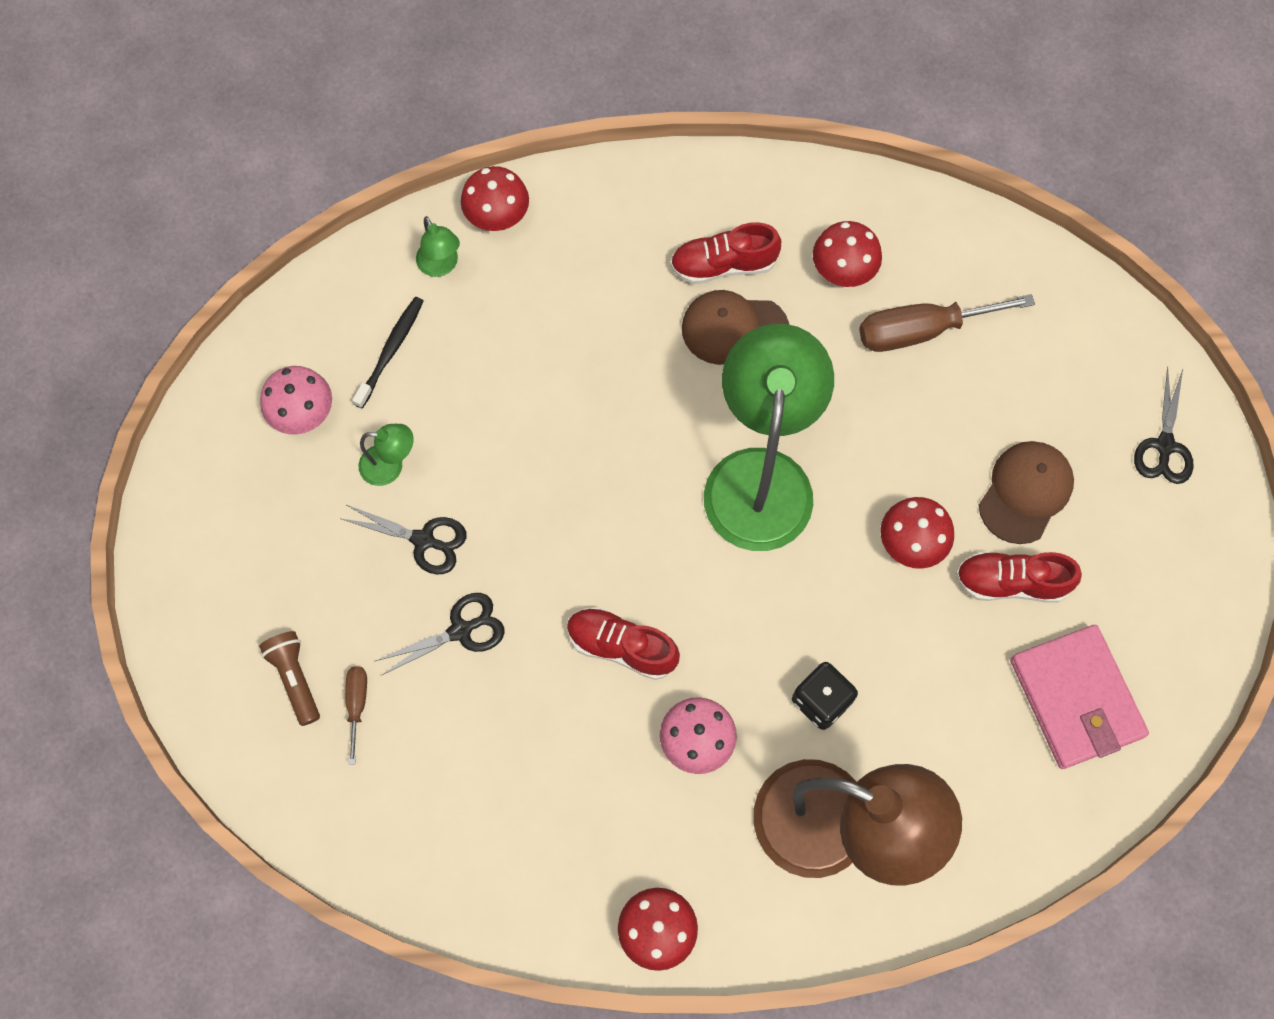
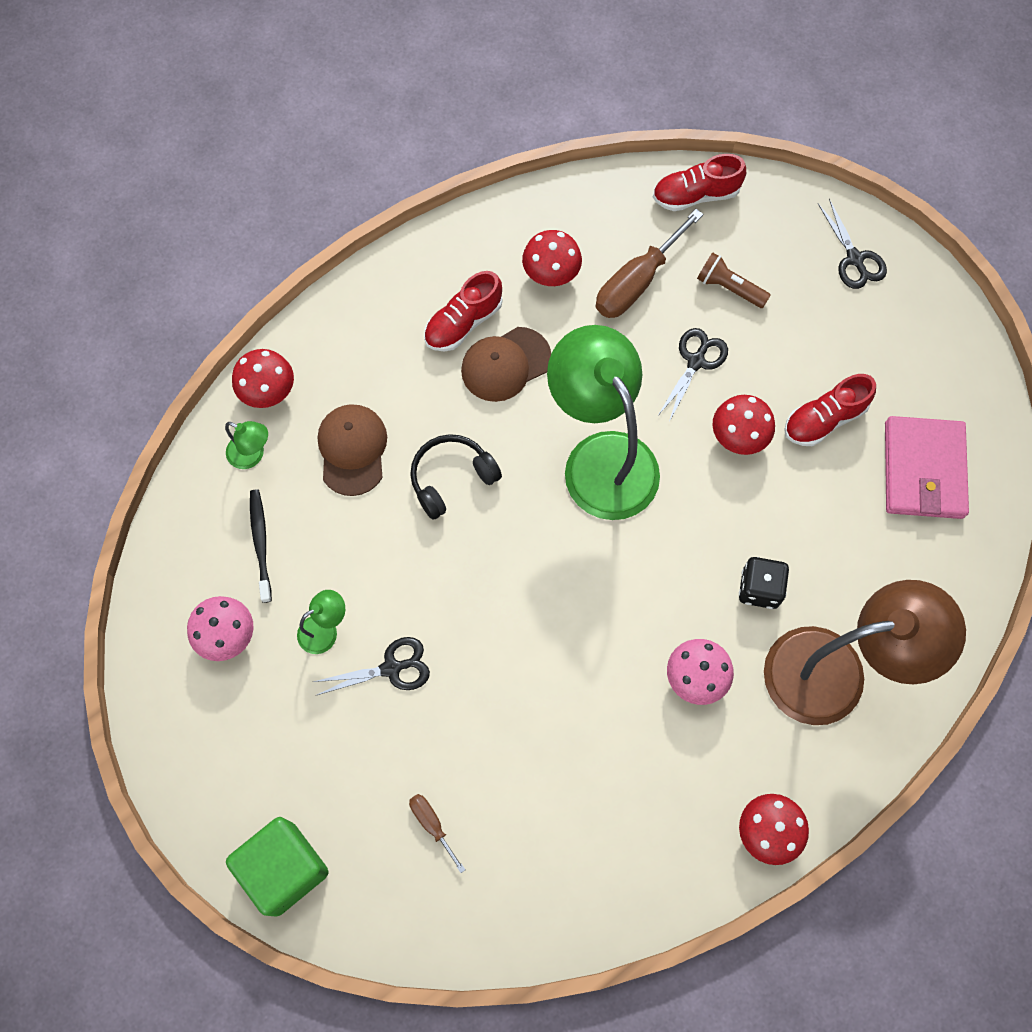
camera: 35 degrees left, 0 degrees up
(203, 652) = (284, 868): none -> green cube
(295, 678) = (370, 838): brown flashlight -> brown flashlight (729, 288)
(461, 630) = (469, 716): black scissors -> black scissors (696, 361)
(605, 404) = (451, 478): none -> black headphones
(621, 647) = (594, 646): red shoe -> red shoe (695, 195)
(1025, 492) = (788, 350): brown cap -> brown cap (352, 450)
(1075, 698) = (923, 470): pink wallet -> pink wallet turned 60 degrees clockwise

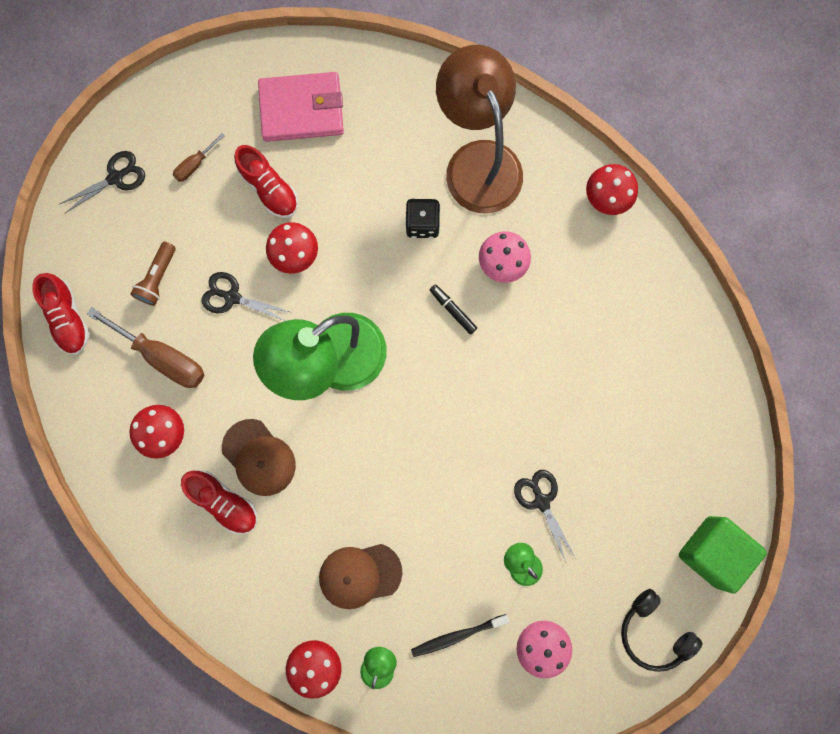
camera: 100 degrees left, 10 degrees up
(432, 824) = (655, 444): brown screwdriver -> brown screwdriver (195, 165)
(451, 478) = (371, 484): black headphones -> black headphones (653, 632)
(644, 606) = (453, 310): none -> black marker

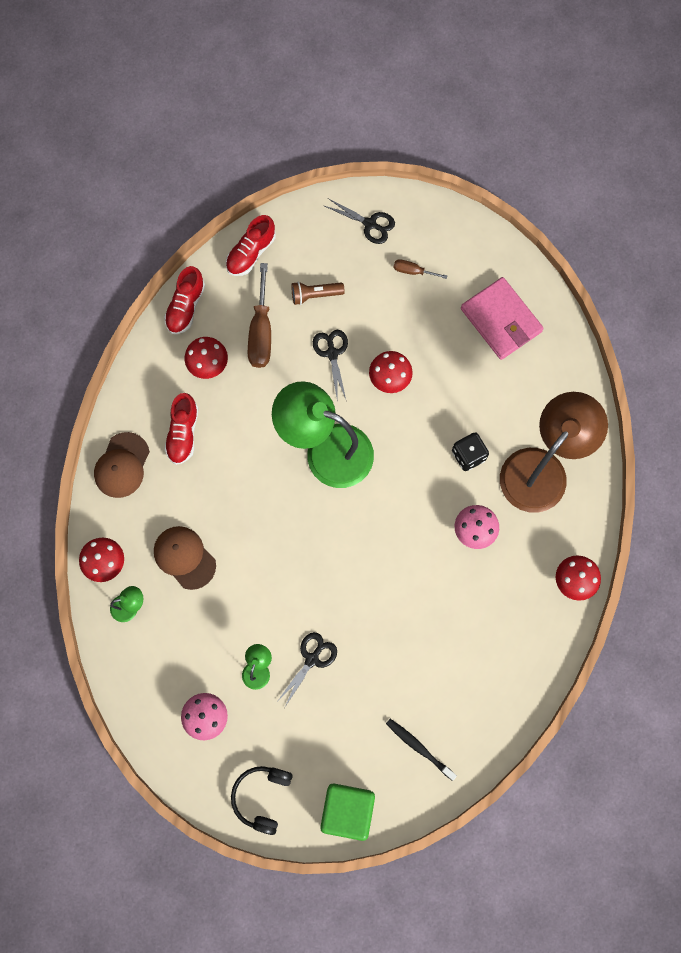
camera: 60 degrees right, 5 degrees down
(259, 457) = (228, 439): brown cap -> brown cap (122, 465)
(269, 189) = (427, 332): red shoe -> red shoe (185, 307)
(453, 310) = (416, 514): black marker -> none
(457, 635) = (180, 652): black toothbrush -> black toothbrush (419, 747)

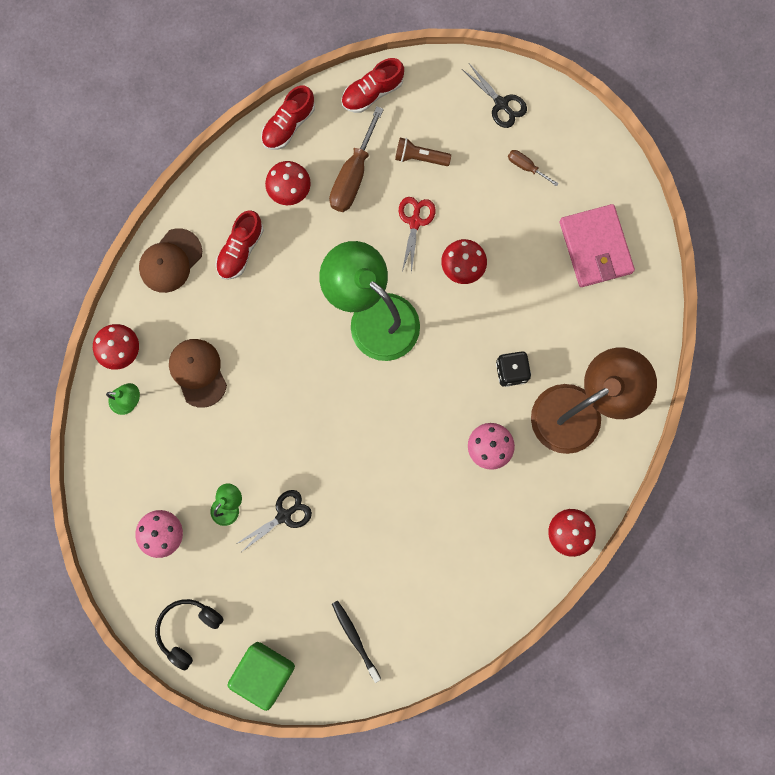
camera: 20 degrees right, 5 degrees up
(332, 353) = (415, 222): black scissors -> red scissors

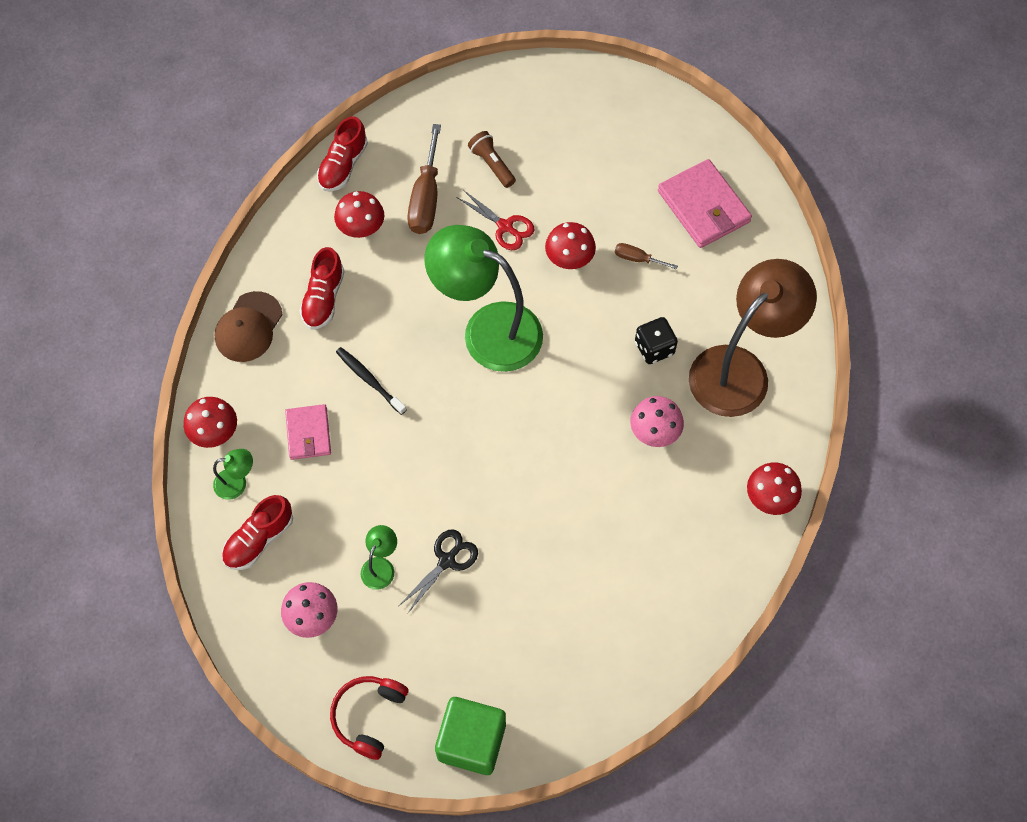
camera: 15 degrees left, 15 degrees down
(188, 629) = (369, 716): black headphones -> red headphones
(198, 372) = (308, 433): brown cap -> pink wallet
(355, 638) = (566, 674): black toothbrush -> black toothbrush (369, 380)
(372, 92) = (424, 116): red shoe -> red shoe (259, 539)
(415, 222) = (505, 227): red scissors -> red scissors turned 135 degrees clockwise
(420, 157) = (492, 164): brown flashlight -> brown flashlight turned 60 degrees clockwise
(501, 104) = (562, 96): black scissors -> none
(526, 167) = (606, 148): brown screwdriver -> brown screwdriver (637, 259)

